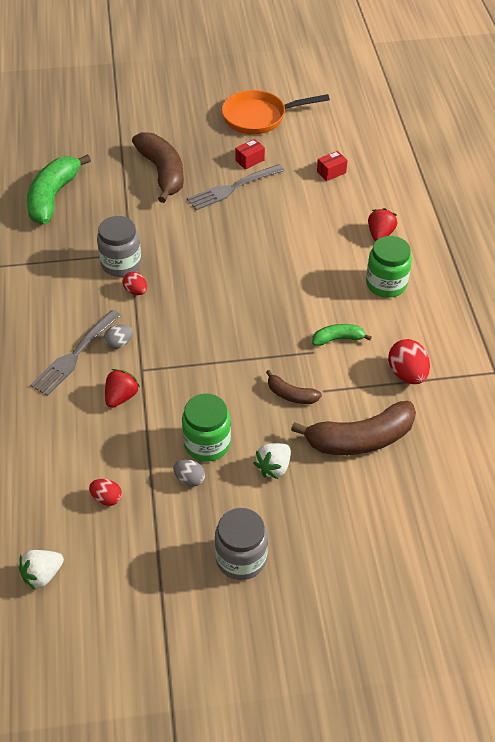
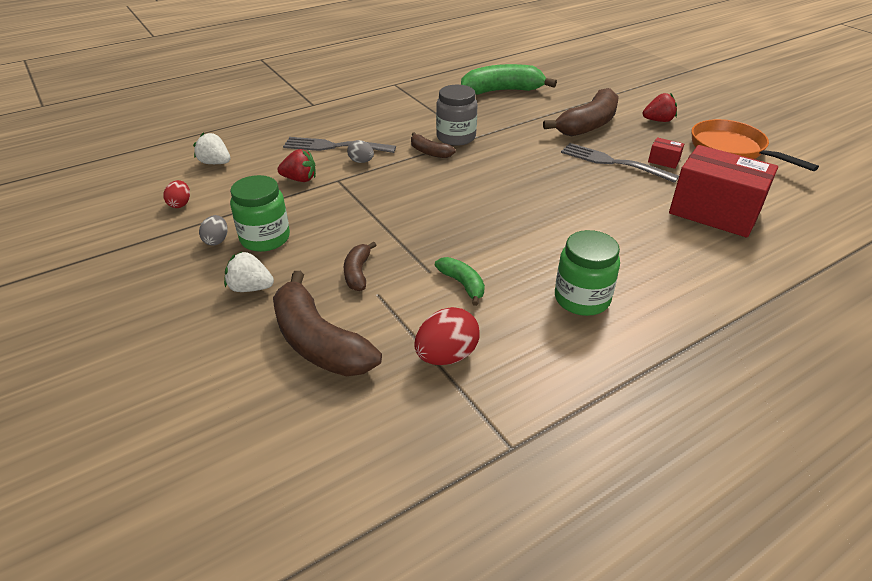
camera: 65 degrees right, 10 degrees down
(42, 575) = (91, 197): white strawberry -> white strawberry (215, 163)
(136, 291) = (429, 152): red egg -> brown banana
(241, 559) = (122, 299): grey jar -> none
(331, 172) = (714, 212): red box -> red box, size x2.50
(380, 234) = (659, 273): red strawberry -> red strawberry (658, 120)

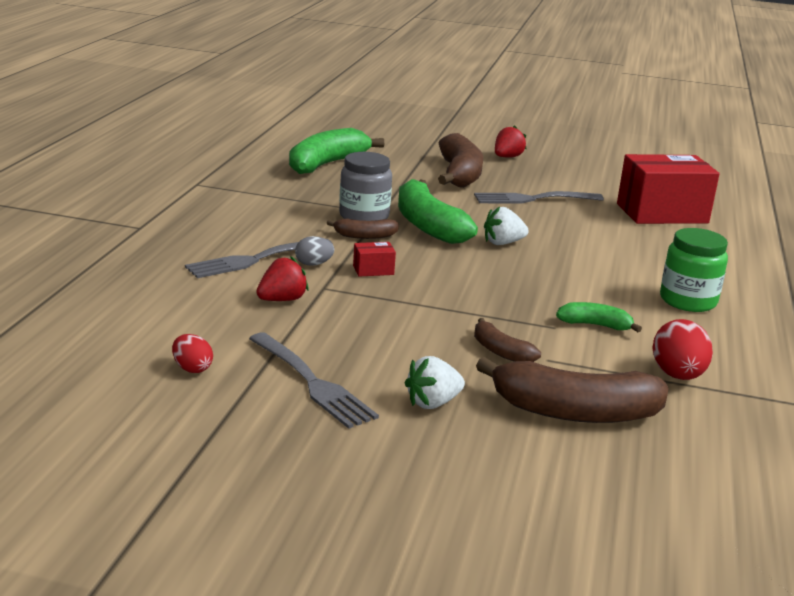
camera: 45 degrees left, 15 degrees down
(215, 163) = (144, 317): white strawberry -> white strawberry (503, 243)
(216, 240) = (311, 382): grey egg -> grey fork
(265, 238) = (358, 361): green jar -> none
(487, 158) = (428, 225): none -> green banana
(663, 161) = (566, 187): red box -> red box (373, 270)
(732, 150) = (596, 165): orange pan -> none

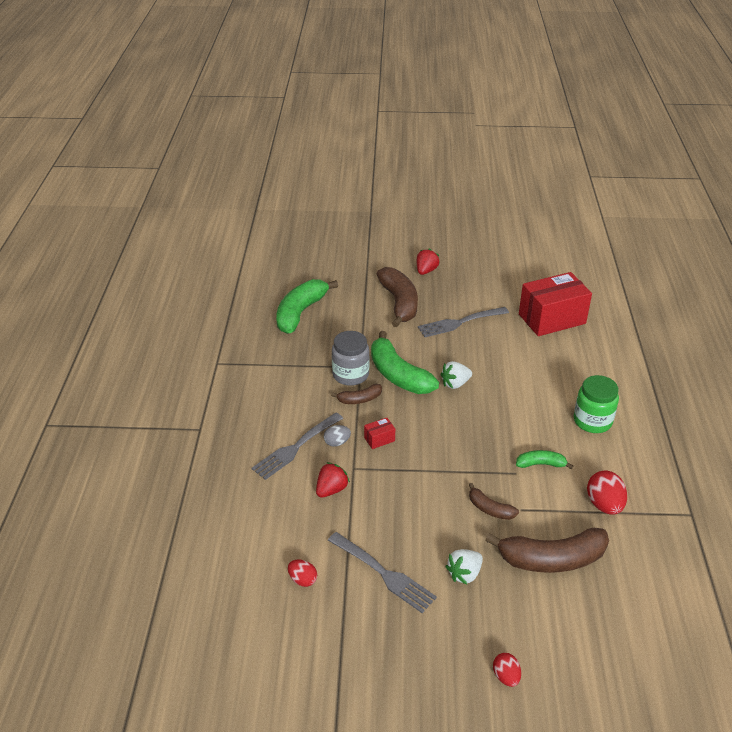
camera: 10 degrees left, 15 degrees up
(447, 514) = (506, 676): none -> red egg

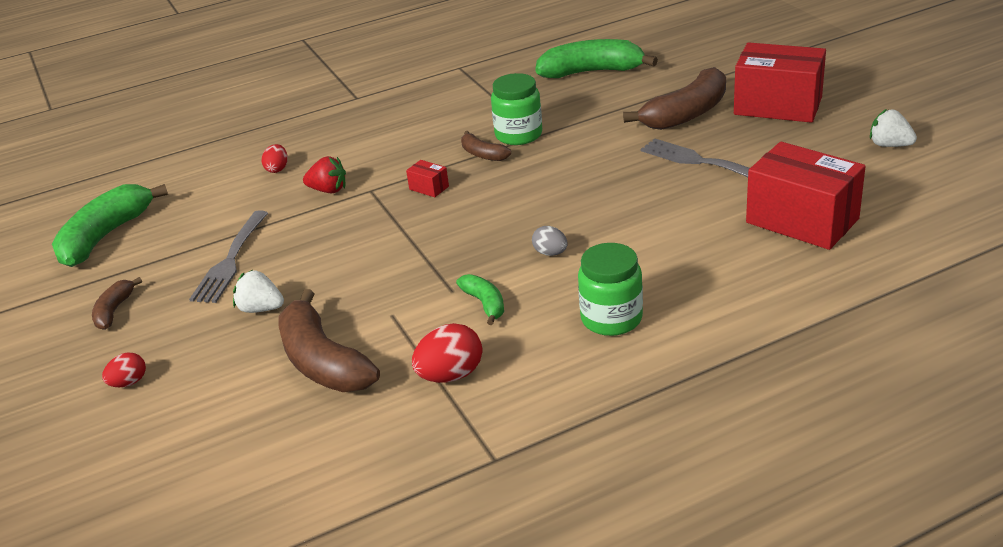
camera: 65 degrees right, 5 degrees down
(296, 447) = (374, 150): grey fork -> none
(303, 580) = (195, 221): red egg -> red egg (277, 169)
(337, 442) = (401, 167): grey egg -> grey egg (550, 253)
(350, 375) = (518, 135): grey jar -> green jar
(398, 375) = (550, 160): green banana -> green banana (105, 236)
(426, 271) = (777, 106): red strawberry -> red box
(455, 384) = (575, 199): white strawberry -> white strawberry (889, 145)
(490, 509) = (375, 292): brown banana -> brown banana (114, 311)

